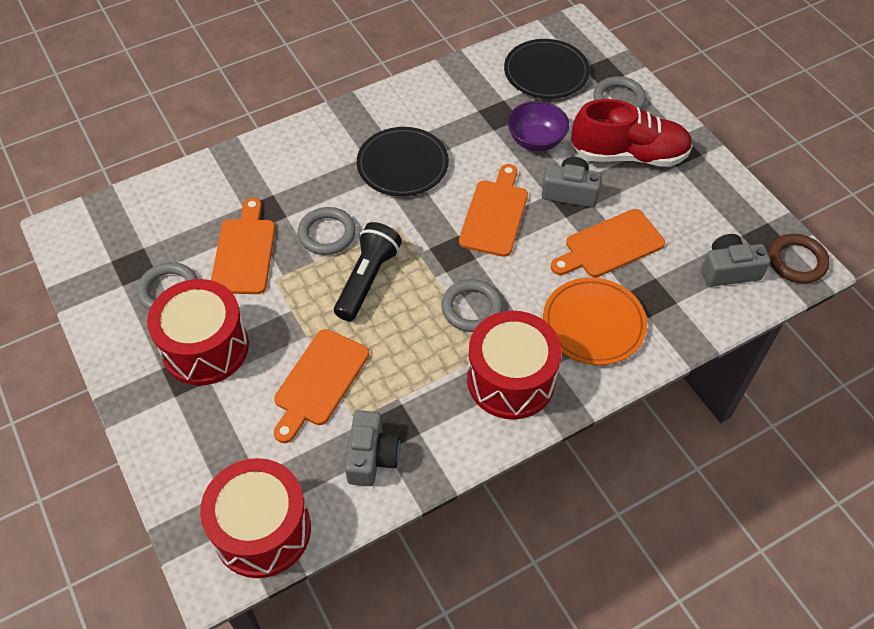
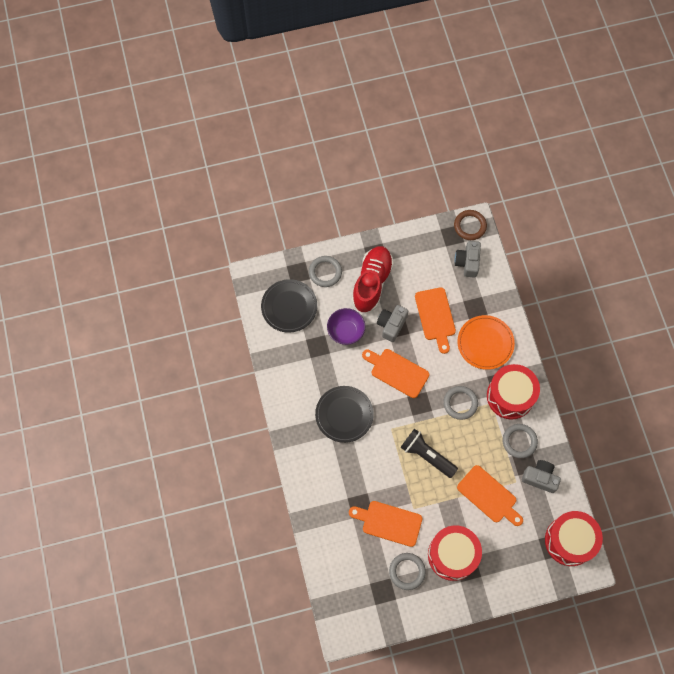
camera: 75 degrees left, 15 degrees up
(327, 234) = (387, 471): grey ring -> grey ring (519, 441)

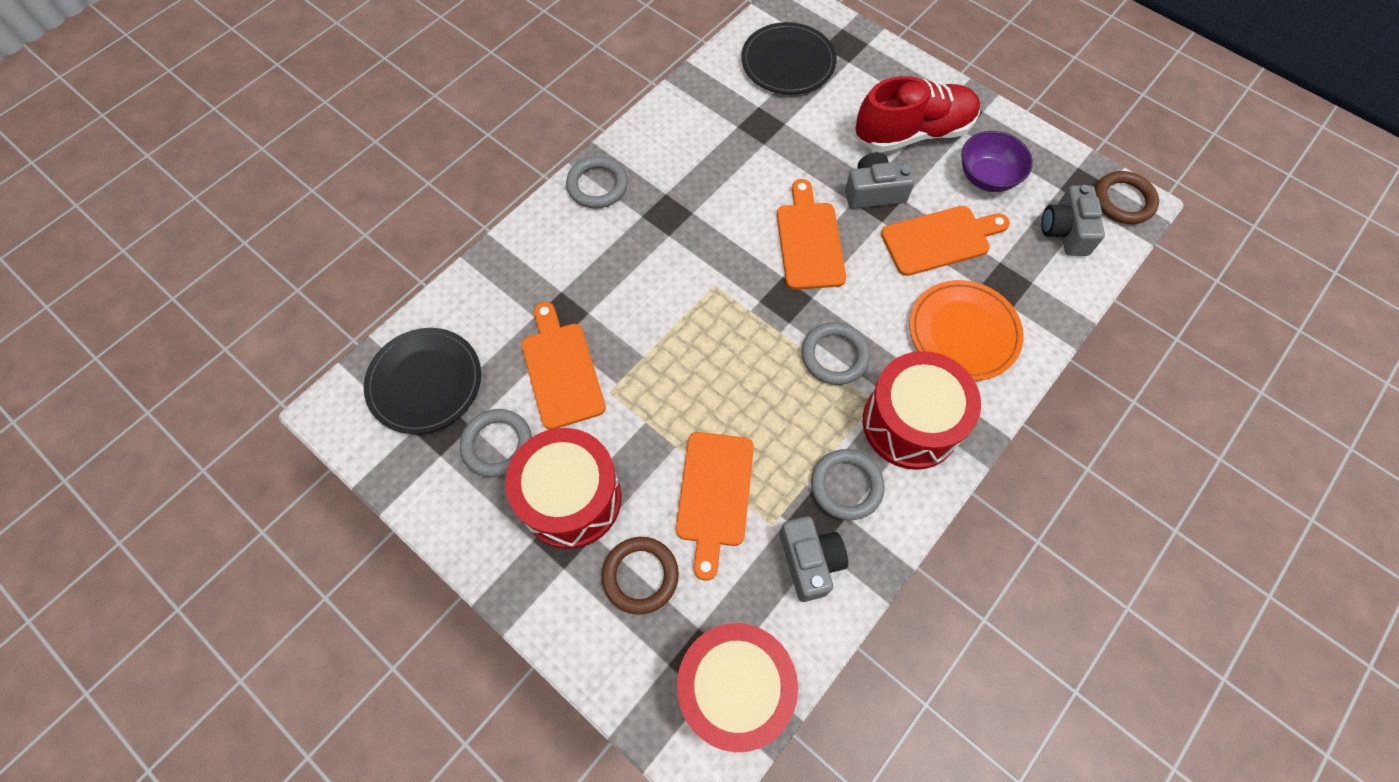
camera: 55 degrees right, 5 degrees down
(325, 272) = (875, 73): grey ring -> grey ring (597, 185)
(344, 415) = (687, 213): black plate -> black plate (425, 382)
(346, 331) = (813, 144): purple bowl -> purple bowl (987, 177)
(426, 455) = (711, 359): black flashlight -> none
(435, 317) = (940, 240): orange cutting board -> orange cutting board turned 150 degrees counterclockwise
(467, 262) = (1065, 231): grey camera -> grey camera turned 60 degrees counterclockwise
(503, 547) = (640, 576): none -> brown ring

